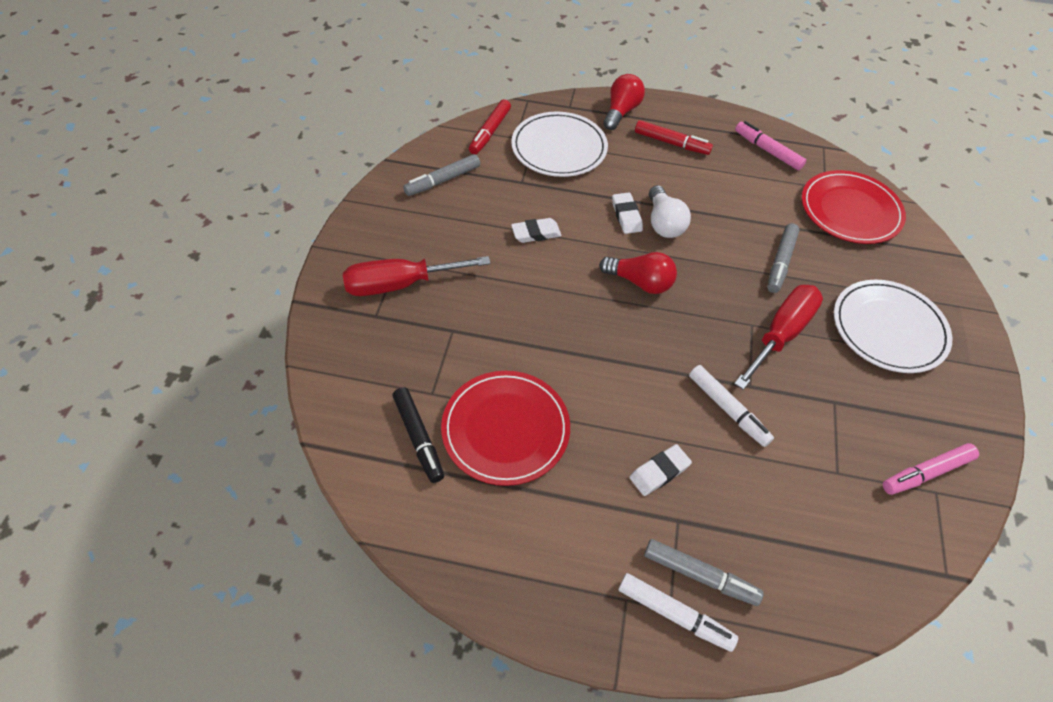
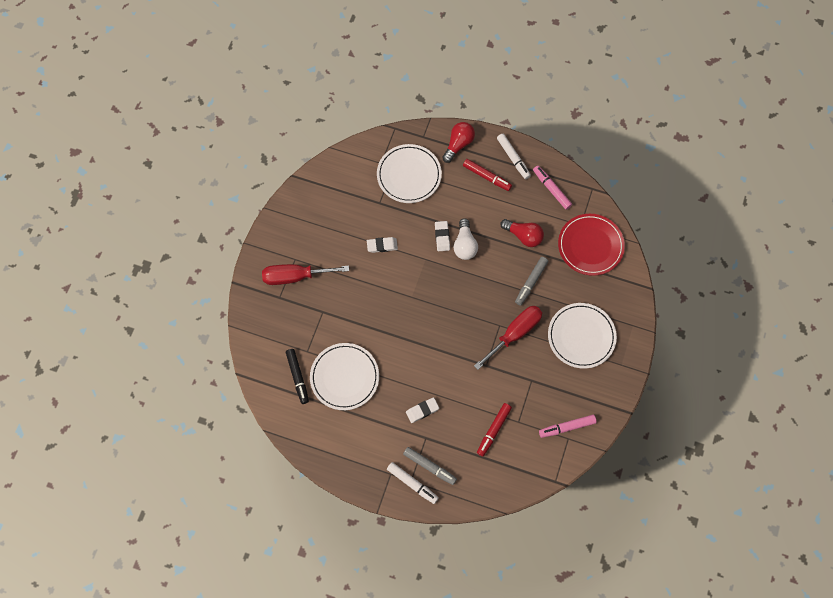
camera: 10 degrees right, 15 degrees up
(442, 180) = (328, 197): grey marker -> none
(490, 132) = (364, 156): red marker -> red marker (493, 430)
(505, 429) = (344, 377): red plate -> white plate
(640, 282) = (439, 289): red light bulb -> red light bulb (523, 236)
(727, 409) = (469, 378): white marker -> white marker (513, 158)

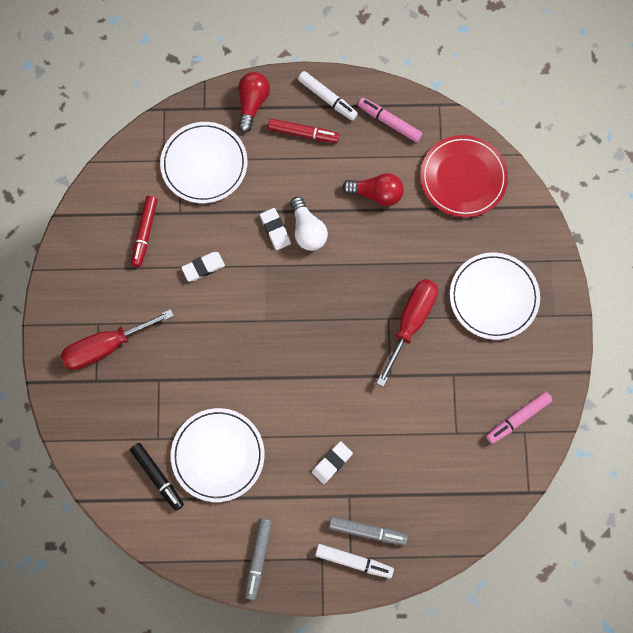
camera: 20 degrees left, 5 degrees up
(493, 430) = (429, 455): red marker -> red marker (145, 233)
(531, 282) = (407, 250): grey marker -> grey marker (258, 558)

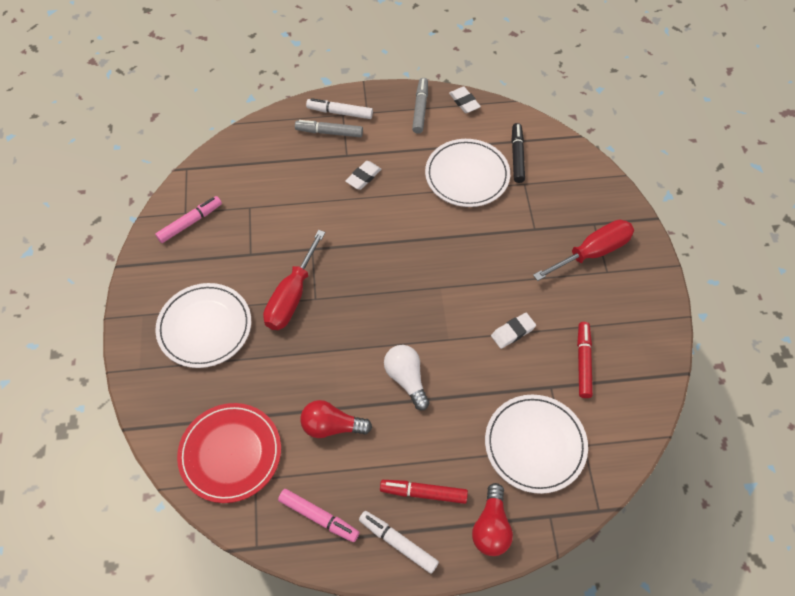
camera: 175 degrees right, 15 degrees down
(157, 477) = (517, 156): black marker -> black marker turned 45 degrees clockwise
(275, 230) = (442, 377): white eraser -> white eraser (464, 102)

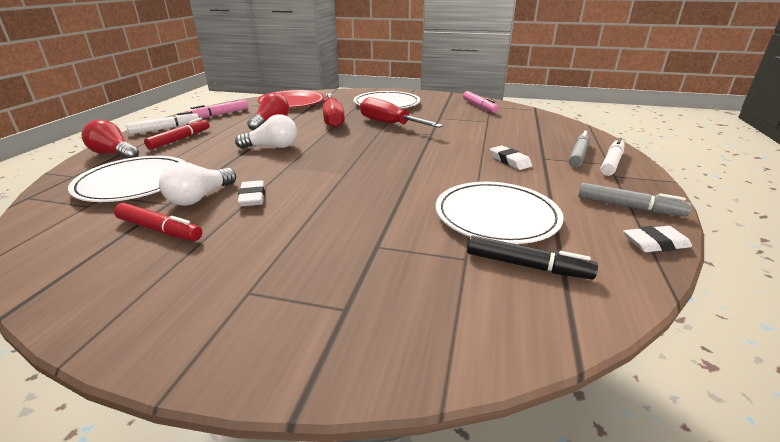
camera: 110 degrees right, 30 degrees down
(531, 370) = (200, 197): none -> white light bulb
(592, 252) = (293, 288): red screwdriver -> red screwdriver (333, 119)

